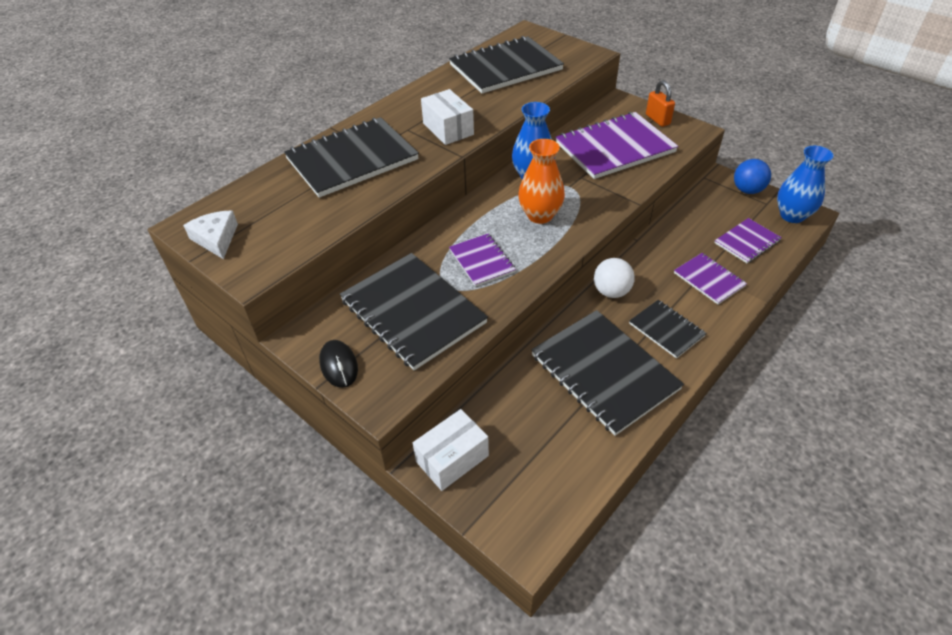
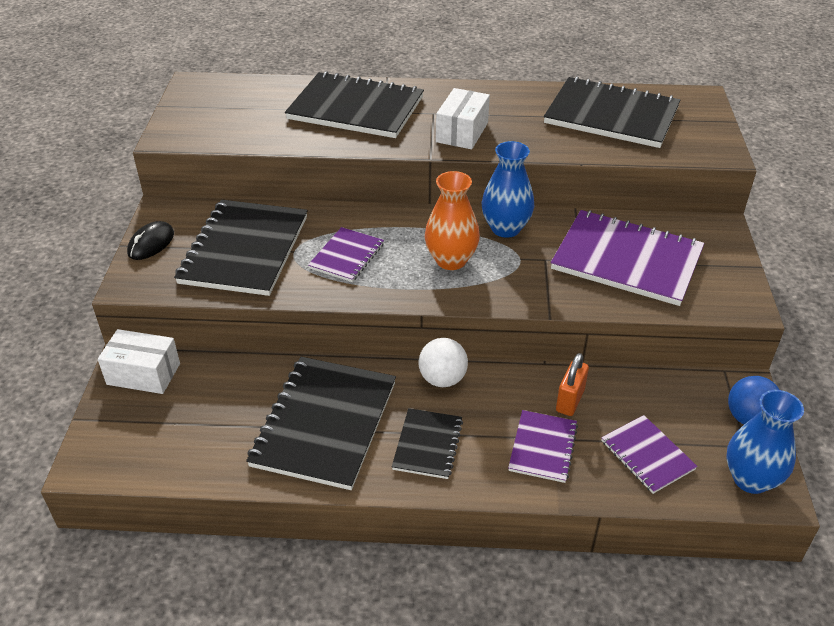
camera: 50 degrees right, 5 degrees down
(216, 239) = (191, 103): white cheese -> none
(657, 119) = (725, 268): orange padlock -> orange padlock (570, 401)
(747, 242) = (647, 455): purple notebook -> purple notebook turned 45 degrees clockwise

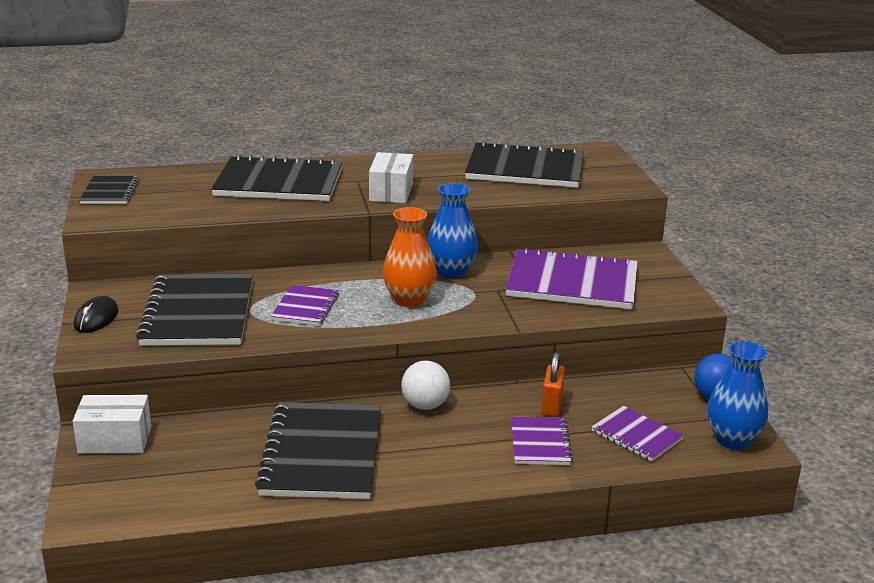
camera: 15 degrees left, 15 degrees down
(428, 445) = (430, 455): black notebook -> black notebook (110, 192)

